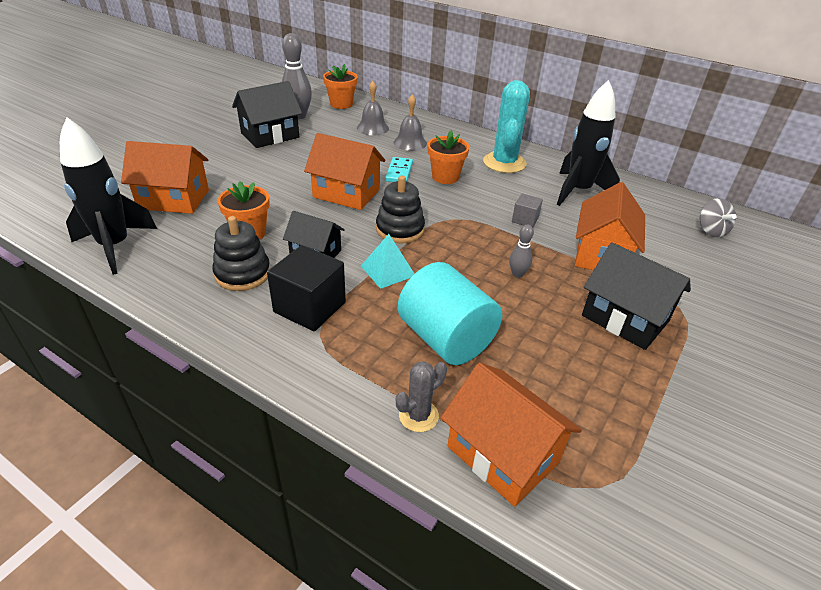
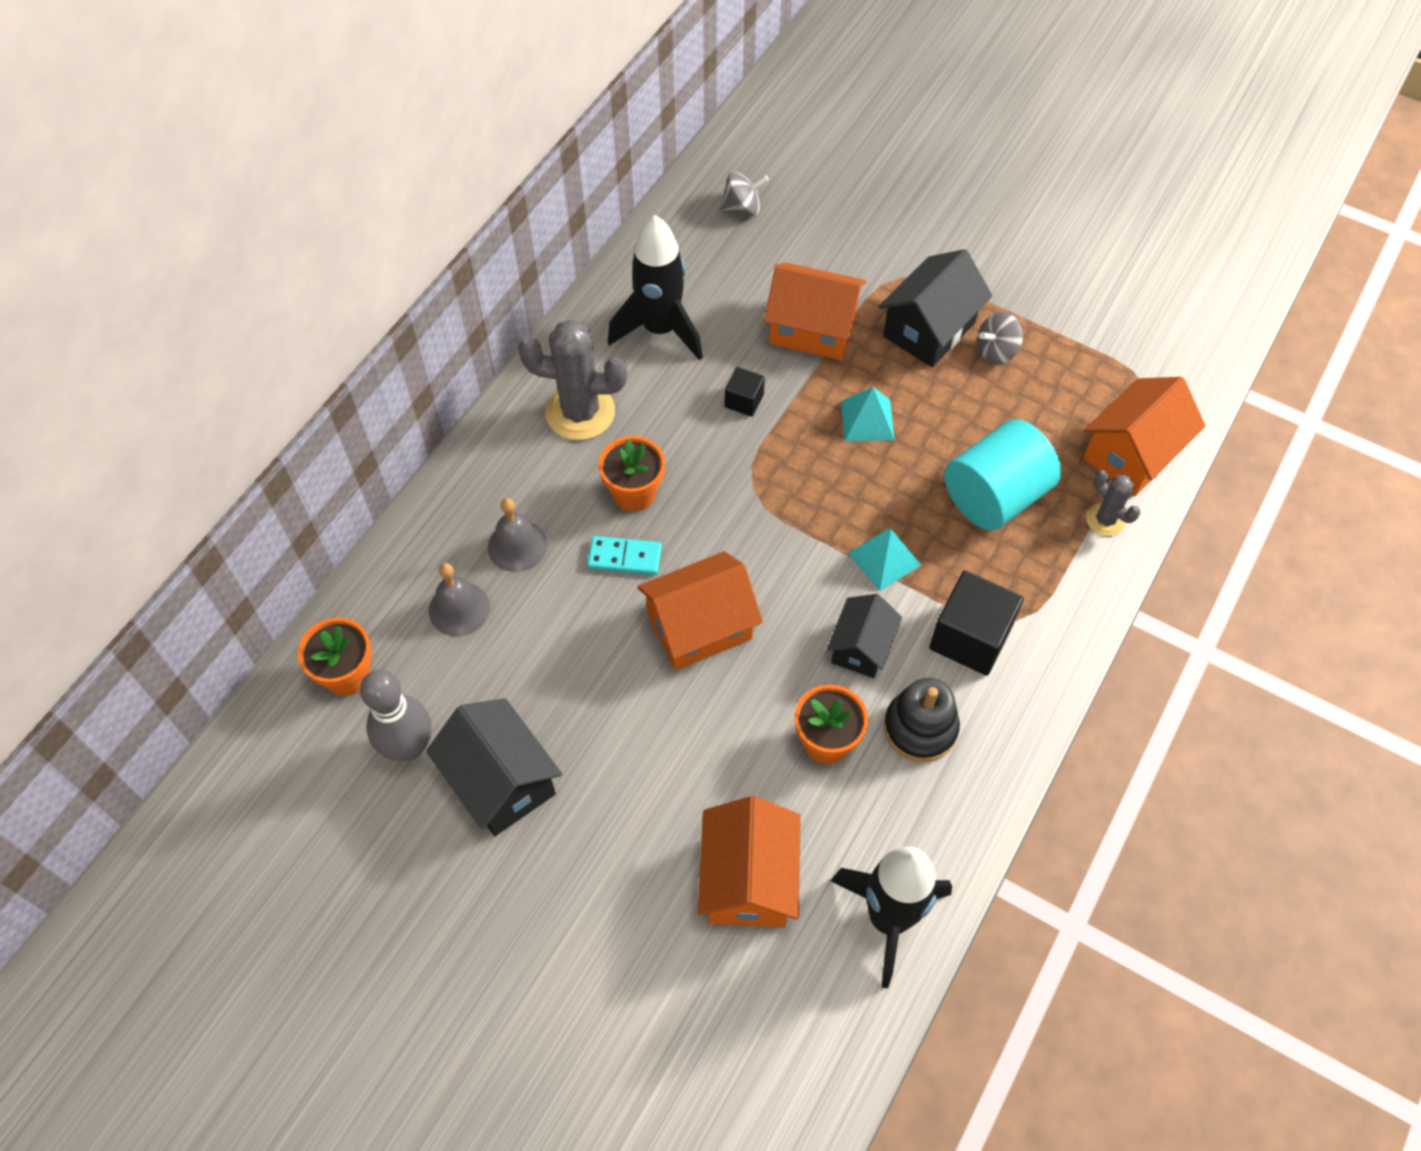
camera: 90 degrees left, 20 degrees up
(346, 193) = (700, 627): orange house -> orange house turned 45 degrees clockwise
(400, 229) = (789, 549): black stacking toy -> none
(504, 163) = (580, 412): turquoise cactus -> grey cactus
(517, 274) = (867, 420): grey bowling pin -> turquoise pyramid
(525, 220) = (744, 401): grey cube -> black cube
(613, 361) = (996, 351): none -> grey spinning top

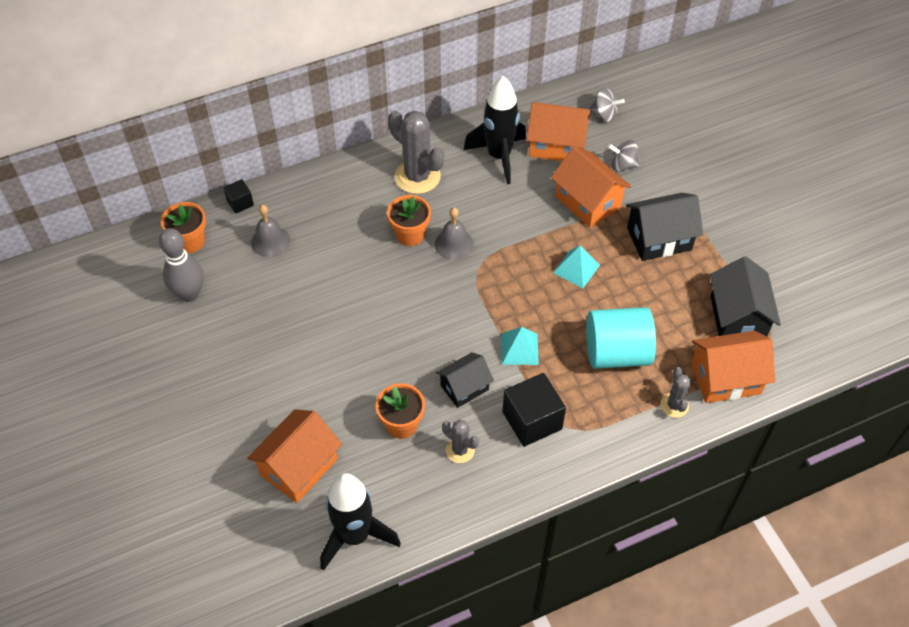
camera: 35 degrees right, 5 degrees down
(500, 781) = (218, 338): black house -> black house (737, 317)
(517, 546) = (326, 227): grey bell -> grey bell (454, 244)
(625, 558) = (376, 265): turquoise domino -> none
(700, 627) = (385, 323): orange house -> orange house (556, 145)
(744, 401) = (513, 219): black cube -> black cube (240, 203)
(920, 728) = (460, 450): black stacking toy -> grey cactus
(996, 351) = (690, 273): grey spinning top -> grey spinning top (622, 165)

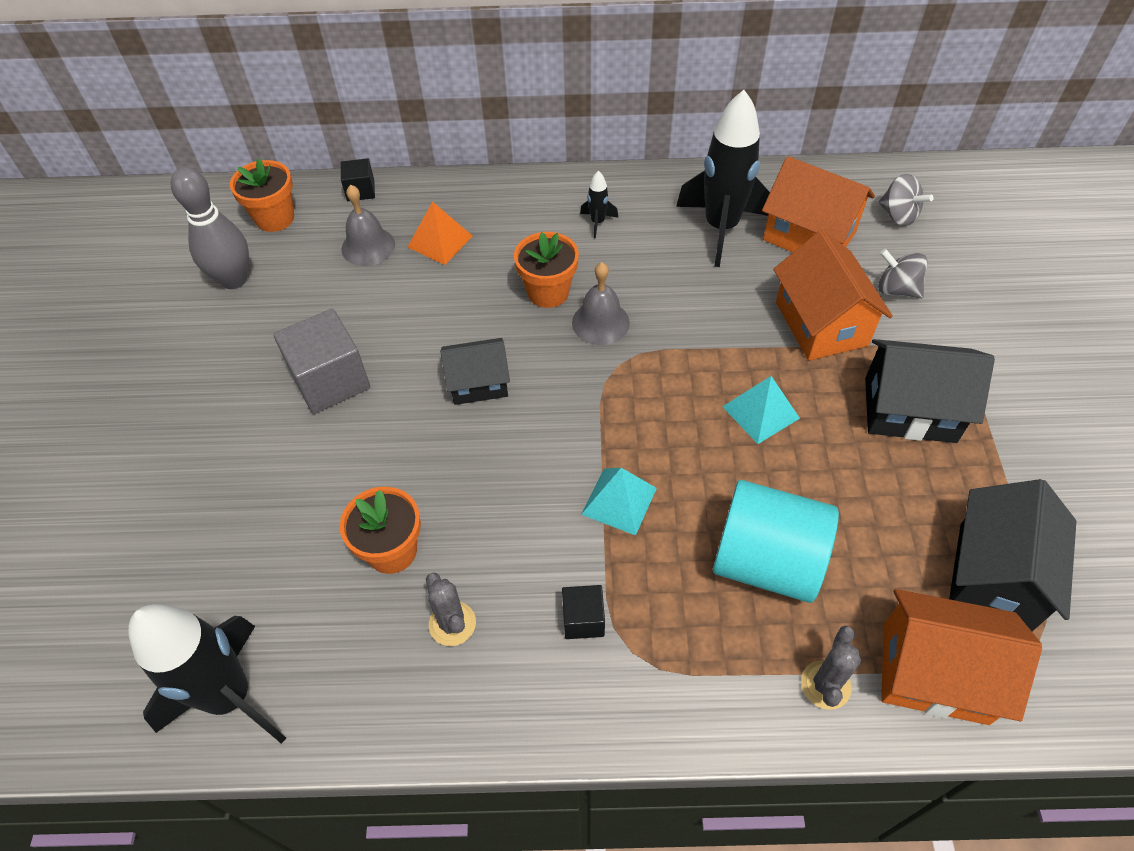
camera: 25 degrees right, 0 degrees up
(299, 467) = (220, 558): orange house -> none
(300, 338) = (330, 380): none -> grey cube
(318, 222) = (440, 241): none -> orange pyramid
(417, 177) = (597, 222): grey cactus -> black rocket
(464, 387) = (509, 529): black house -> black house (478, 383)
(532, 420) = (583, 619): black cube -> black cube, size x0.53

